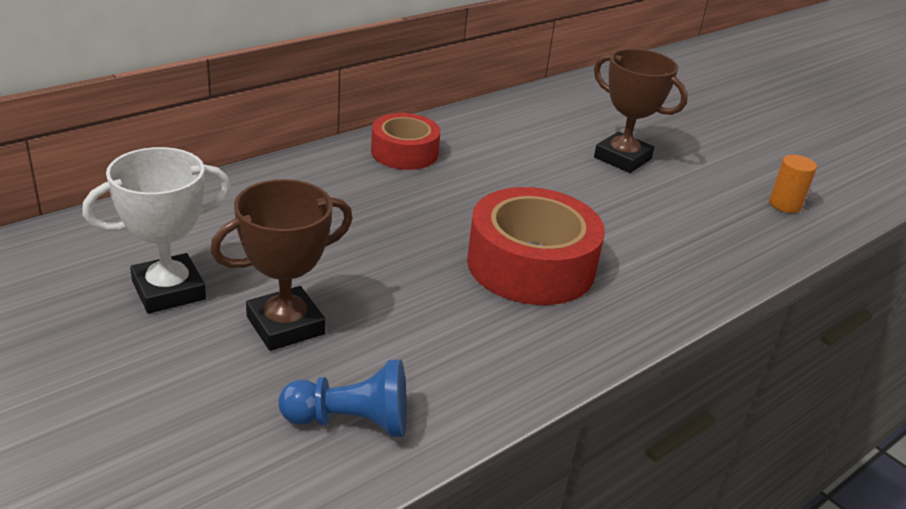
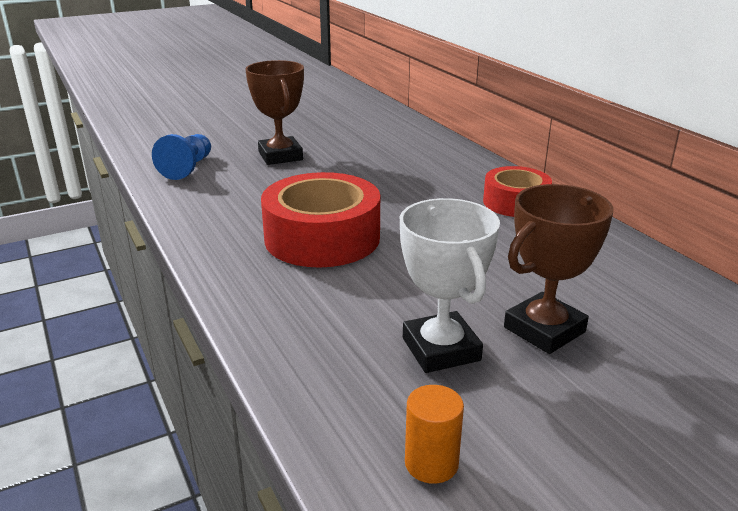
camera: 105 degrees right, 5 degrees down
(169, 290) = (325, 132): white trophy -> white trophy (440, 349)

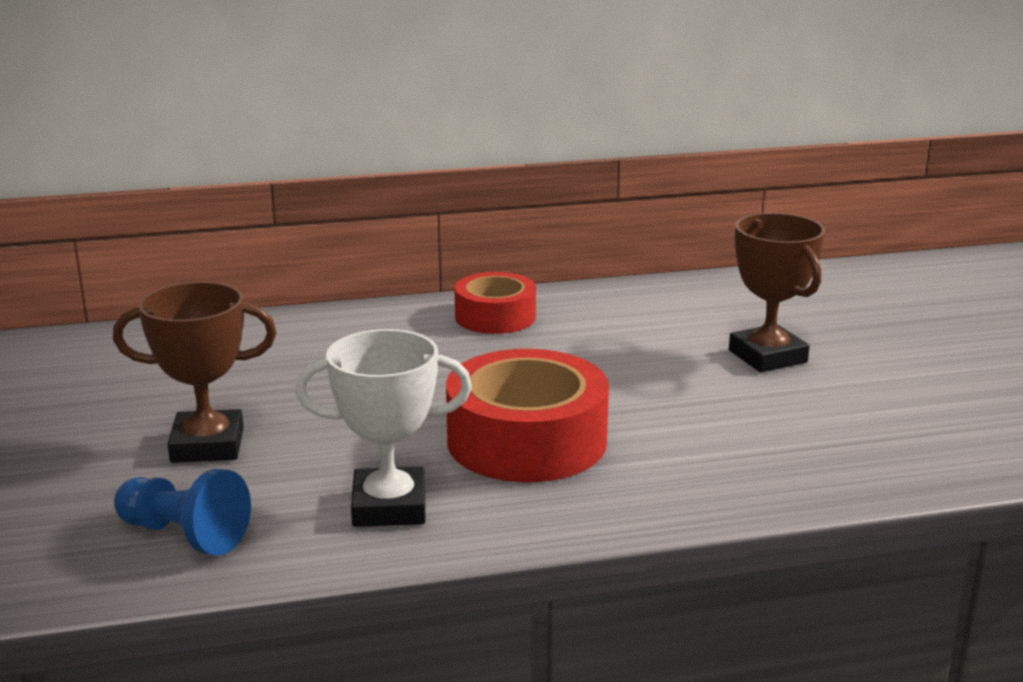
camera: 75 degrees left, 5 degrees down
(431, 463) = (955, 437): orange cylinder -> none
(440, 349) = (792, 407): white trophy -> white trophy (389, 507)

